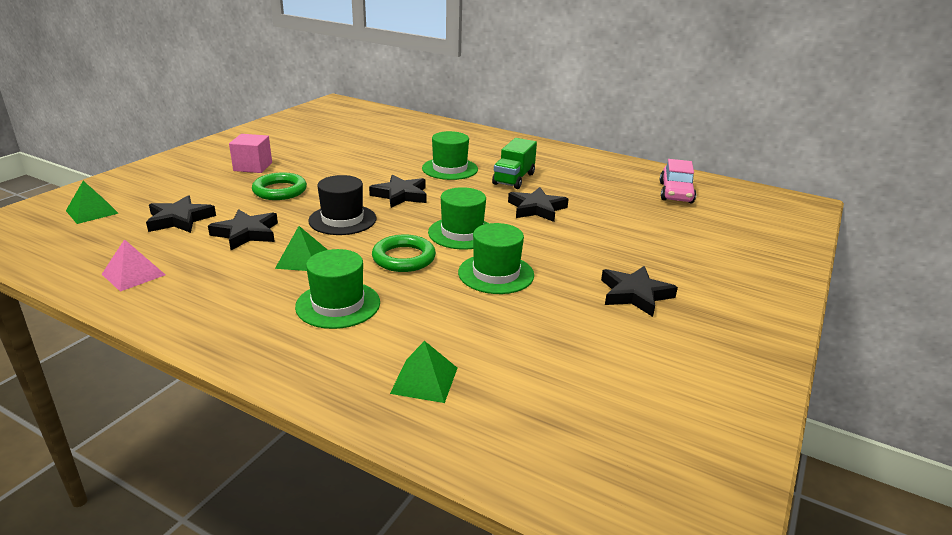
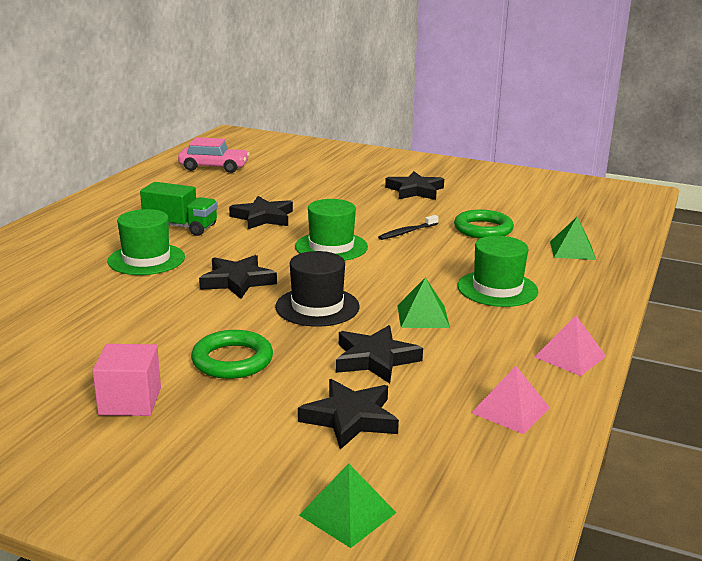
camera: 95 degrees left, 5 degrees down
(183, 318) = (570, 356): none -> pink pyramid
(404, 258) = (396, 269): green ring -> green ring (483, 229)
(496, 274) = (407, 232): green hat -> black toothbrush

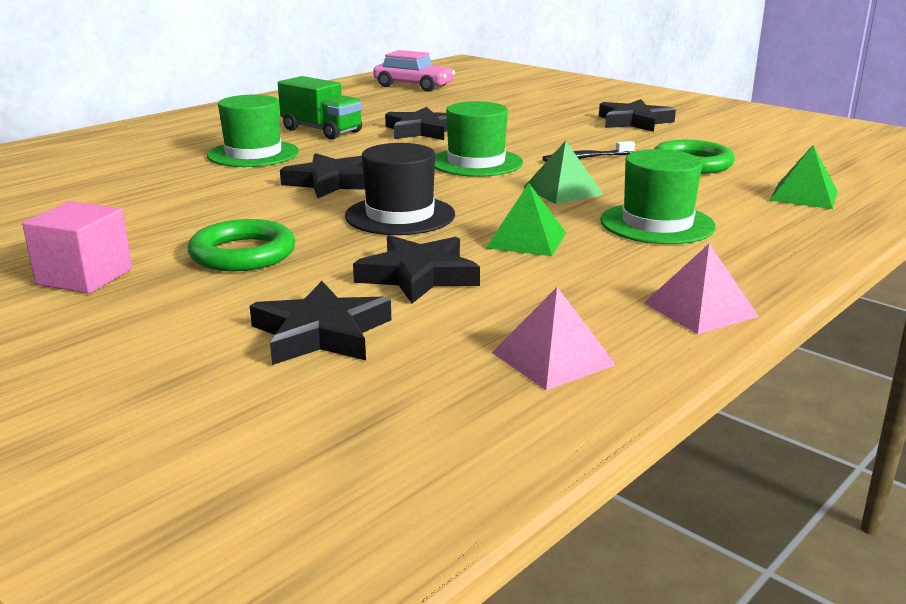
camera: 20 degrees right, 0 degrees up
(348, 513) = (203, 440): green pyramid -> green pyramid (563, 191)

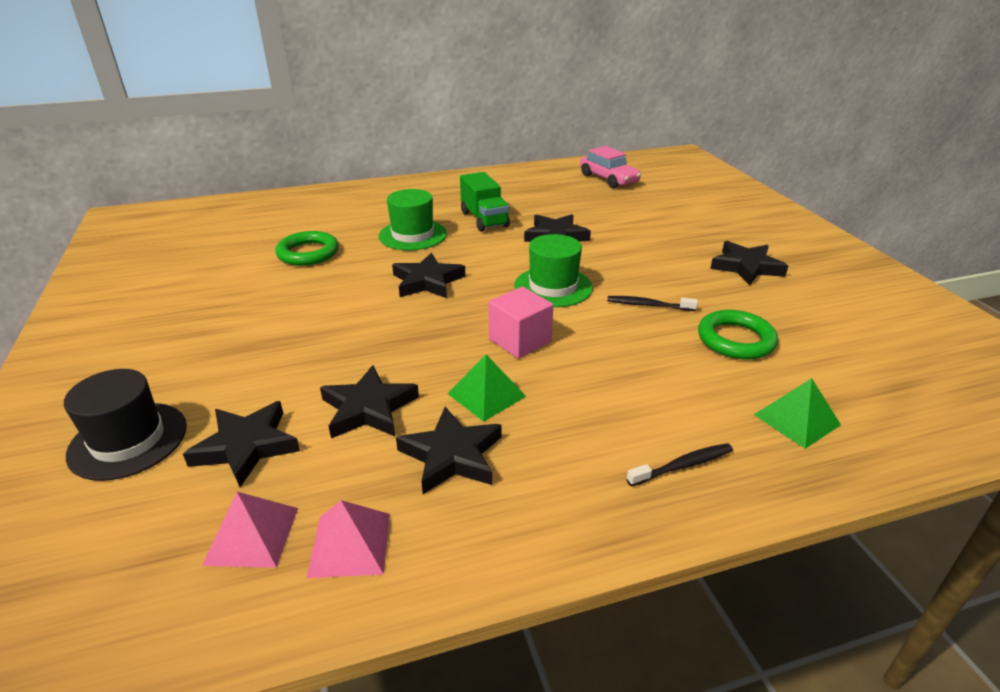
camera: 30 degrees right, 10 degrees up
(85, 276) = (191, 335): pink cube -> pink cube (520, 340)
(243, 254) = (293, 343): green ring -> green ring (308, 253)
(400, 215) = (431, 334): black hat -> black hat (128, 440)
(557, 282) = (451, 455): none -> black star
(563, 191) = (582, 342): green pyramid -> none
(657, 224) = (612, 411): green hat -> none
(700, 309) = (522, 537): pink pyramid -> pink pyramid (252, 535)
(761, 239) = (682, 466): none -> black toothbrush

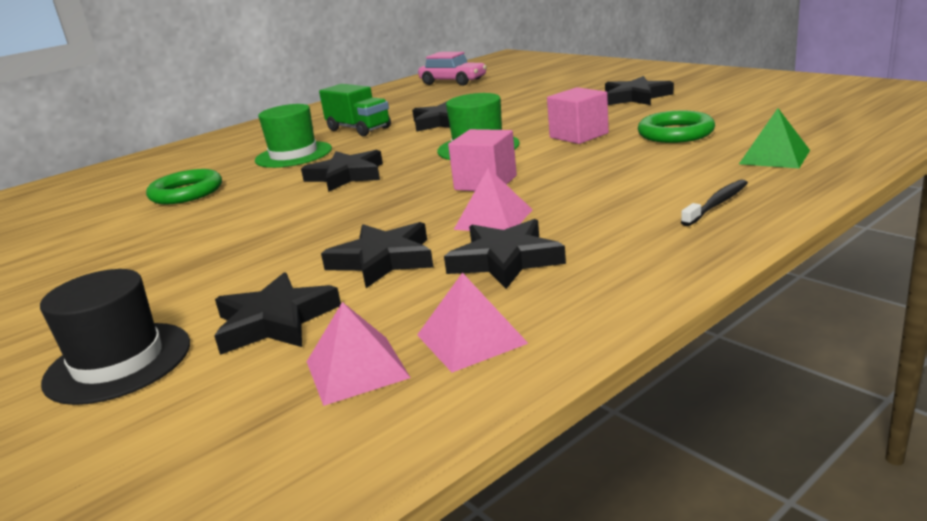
camera: 20 degrees left, 10 degrees down
(486, 394) = (493, 219): green pyramid -> pink pyramid
(648, 305) = (579, 135): black toothbrush -> pink cube

